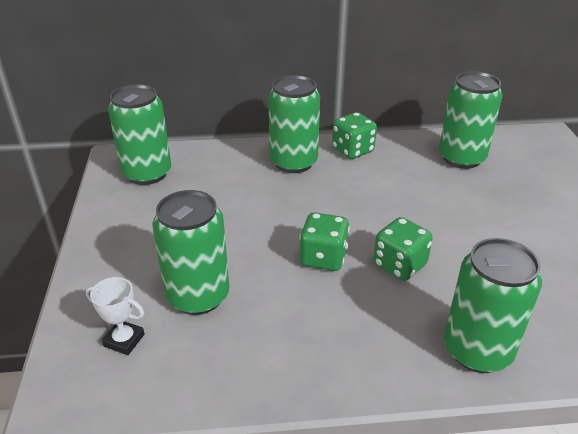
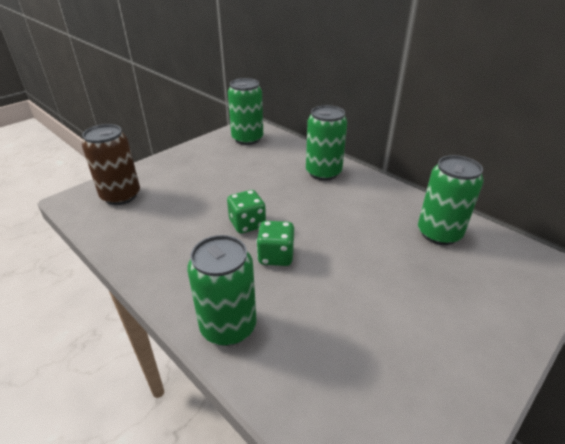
camera: 50 degrees right, 0 degrees up
(124, 340) = (121, 196): white trophy -> brown can
(198, 296) = (171, 200): green can -> none
(353, 150) = (370, 186): green dice -> none

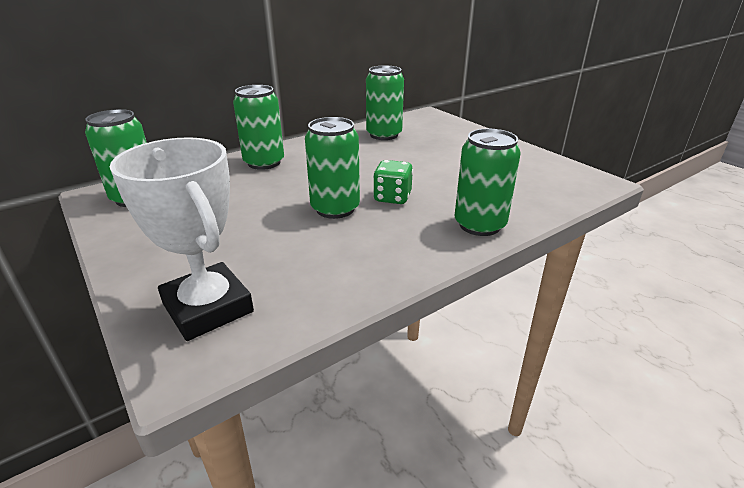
camera: 80 degrees left, 5 degrees down
(121, 196) = (208, 308): brown can -> white trophy
(247, 224) = (335, 208): green dice -> green can

